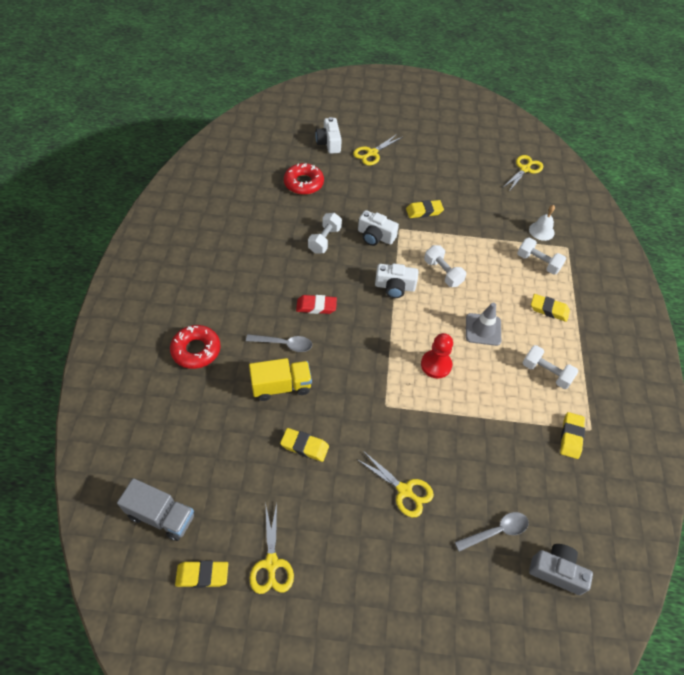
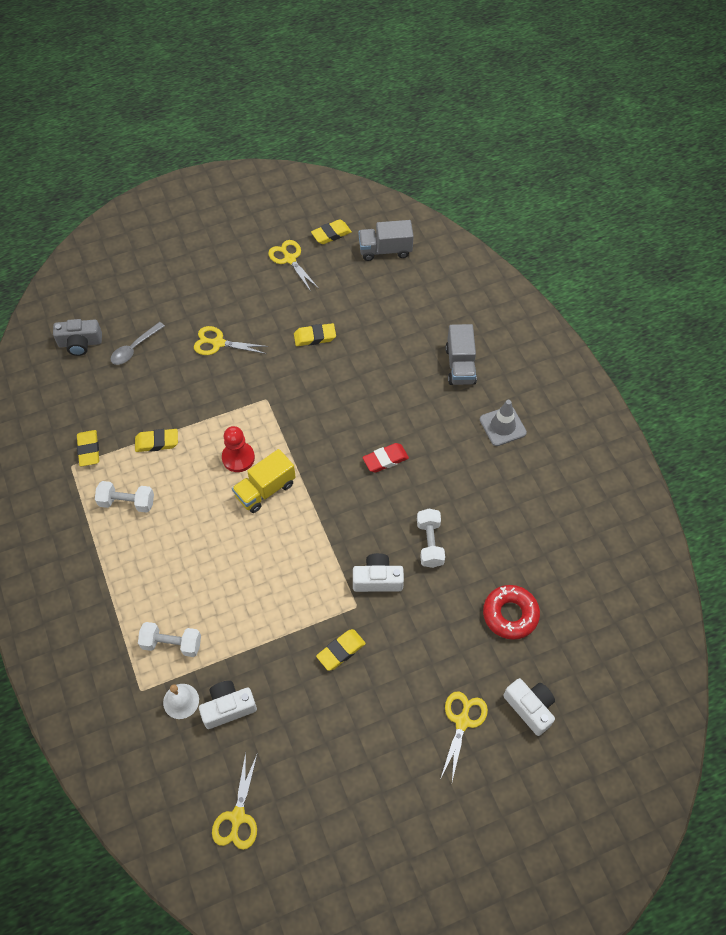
camera: 155 degrees right, 5 degrees up
(196, 350) = (460, 365): red donut -> grey truck
(281, 386) = (365, 372): yellow truck -> yellow truck (265, 490)
(284, 344) = (389, 408): grey spoon -> none
(395, 287) = (320, 523): white camera -> white camera (228, 707)
(443, 272) = (277, 569): white dumbbell -> none
(483, 329) = (206, 519): grey traffic cone -> grey traffic cone (502, 426)
(549, 310) = (142, 580): yellow eraser -> yellow eraser (157, 442)

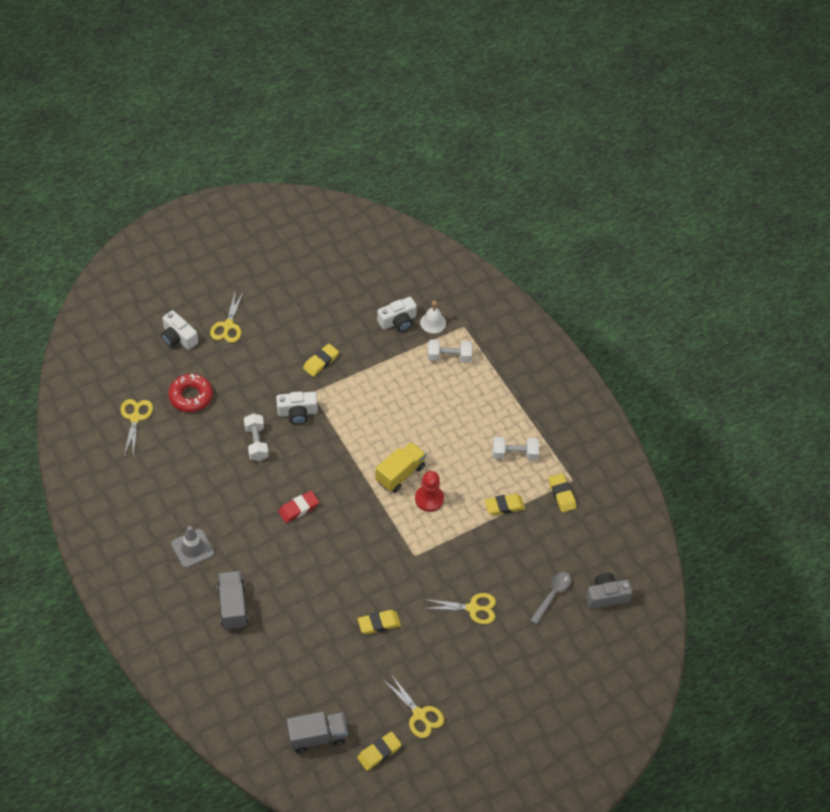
camera: 170 degrees right, 5 degrees down
(237, 817) = (378, 263): yellow scissors -> yellow scissors (135, 418)

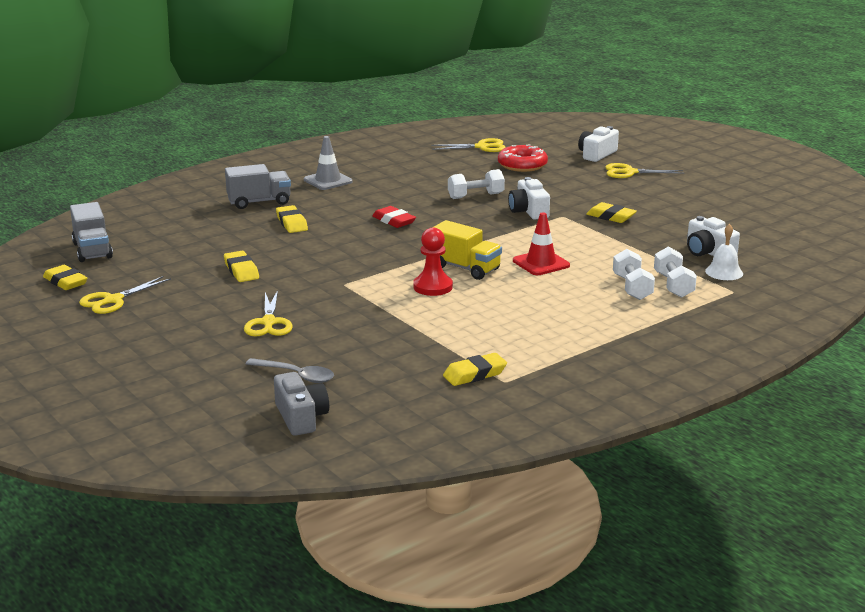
camera: 85 degrees right, 30 degrees down
(399, 425) = (541, 263): none -> red traffic cone
(504, 506) = (438, 334): yellow eraser -> yellow eraser (292, 223)
(514, 454) = (531, 337): white dumbbell -> white dumbbell (632, 287)

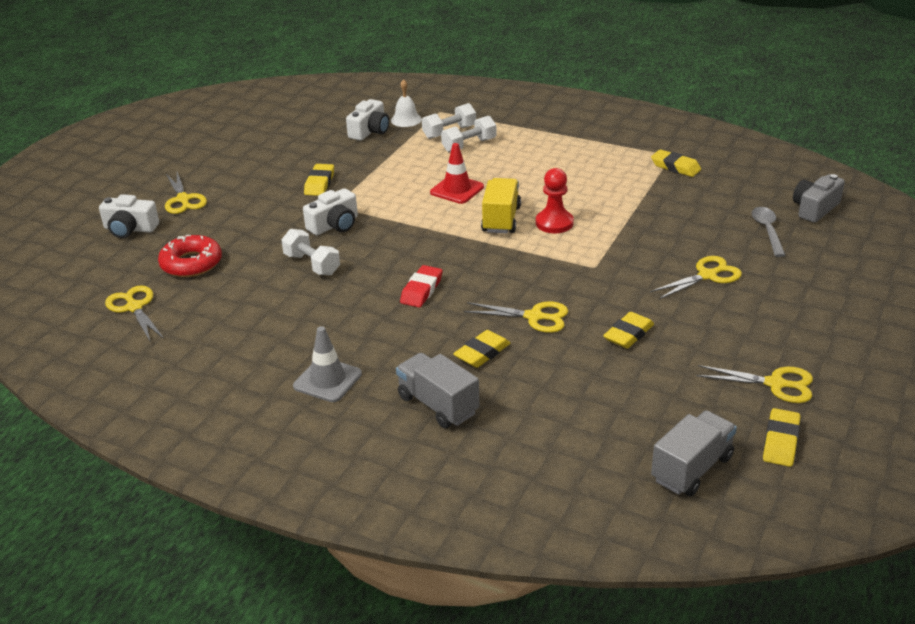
camera: 115 degrees left, 10 degrees up
(308, 247) = (534, 317): none -> yellow scissors

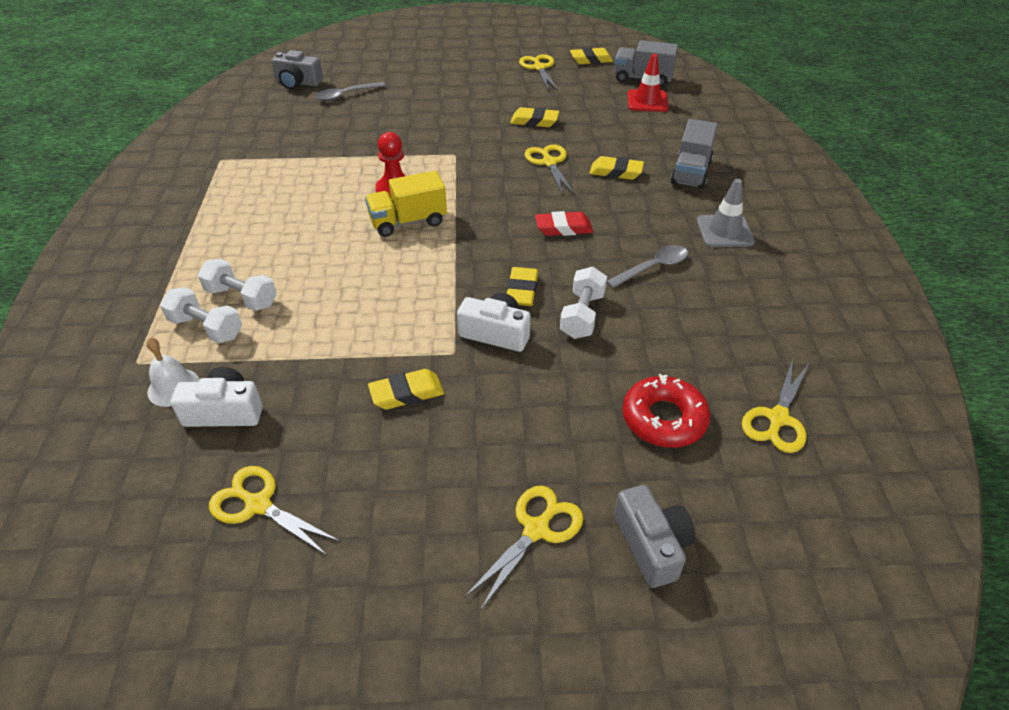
camera: 120 degrees left, 10 degrees up
(130, 229) = (651, 545): white camera -> grey camera
(325, 317) = (653, 267): none -> grey spoon
(457, 190) = (361, 270): red traffic cone -> red traffic cone (647, 101)
(675, 167) = (247, 152): yellow eraser -> yellow eraser (521, 291)
(707, 275) = (431, 107): yellow scissors -> yellow scissors (258, 505)

